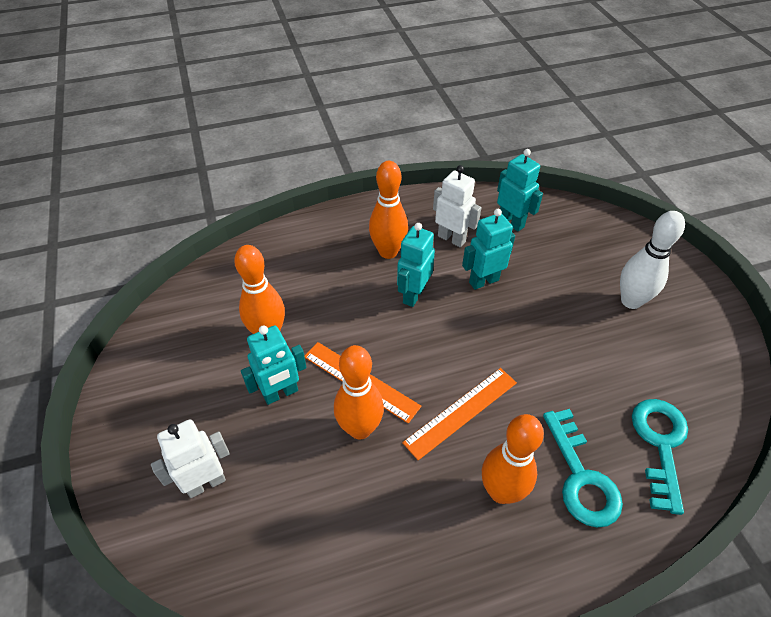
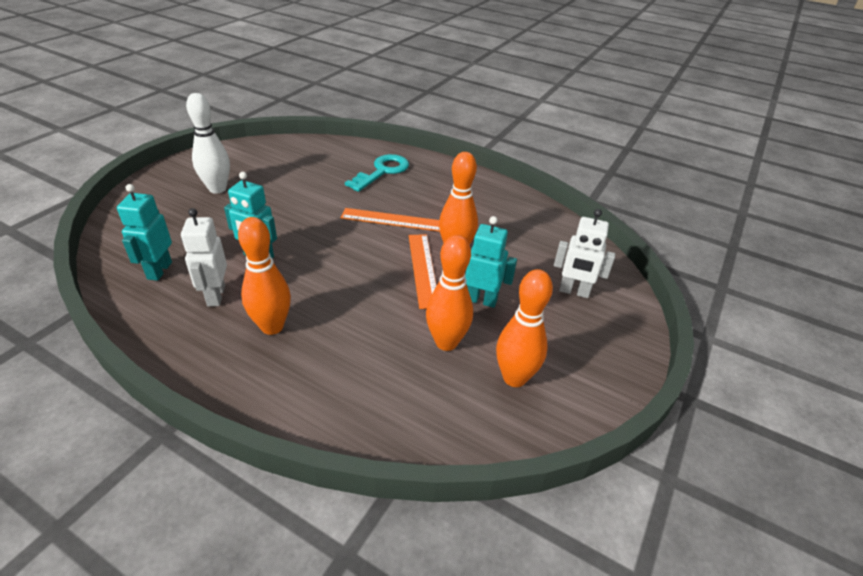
camera: 135 degrees left, 10 degrees down
(413, 295) = (313, 284): turquoise robot -> none
(501, 491) = (423, 190): orange bowling pin -> orange bowling pin (514, 378)
(660, 444) = (332, 156): turquoise key -> none

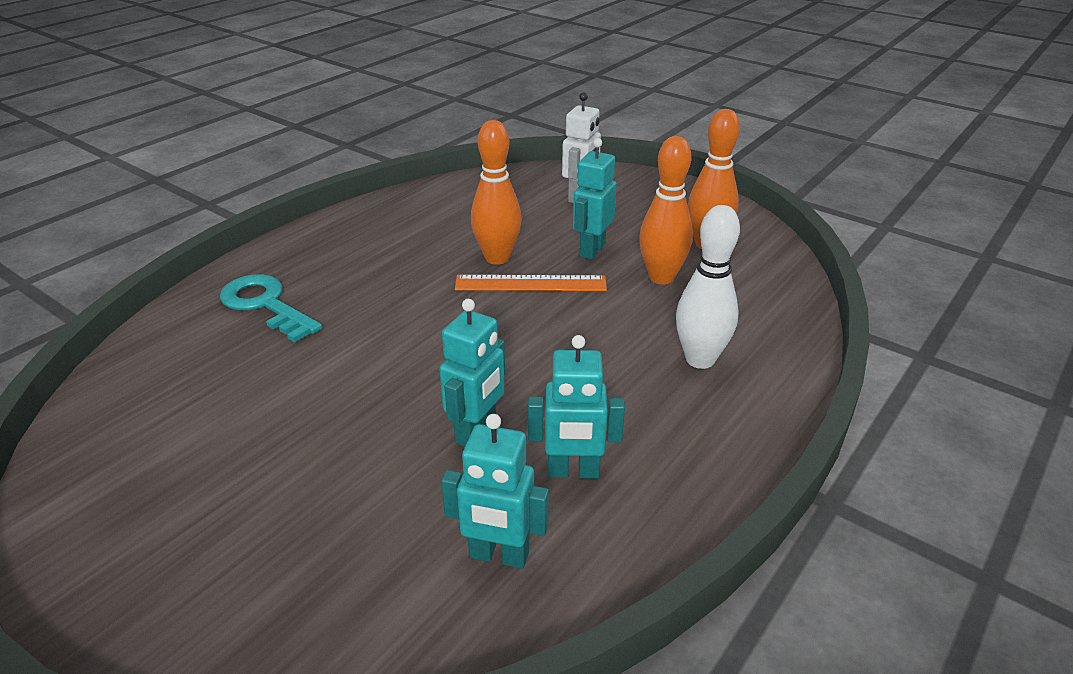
camera: 80 degrees left, 5 degrees down
(215, 296) = (573, 472): white robot -> turquoise robot
(217, 189) = (230, 508): white bowling pin -> white bowling pin (700, 359)
(272, 326) = (641, 408): orange bowling pin -> none
(392, 220) = (411, 301): orange ruler -> none

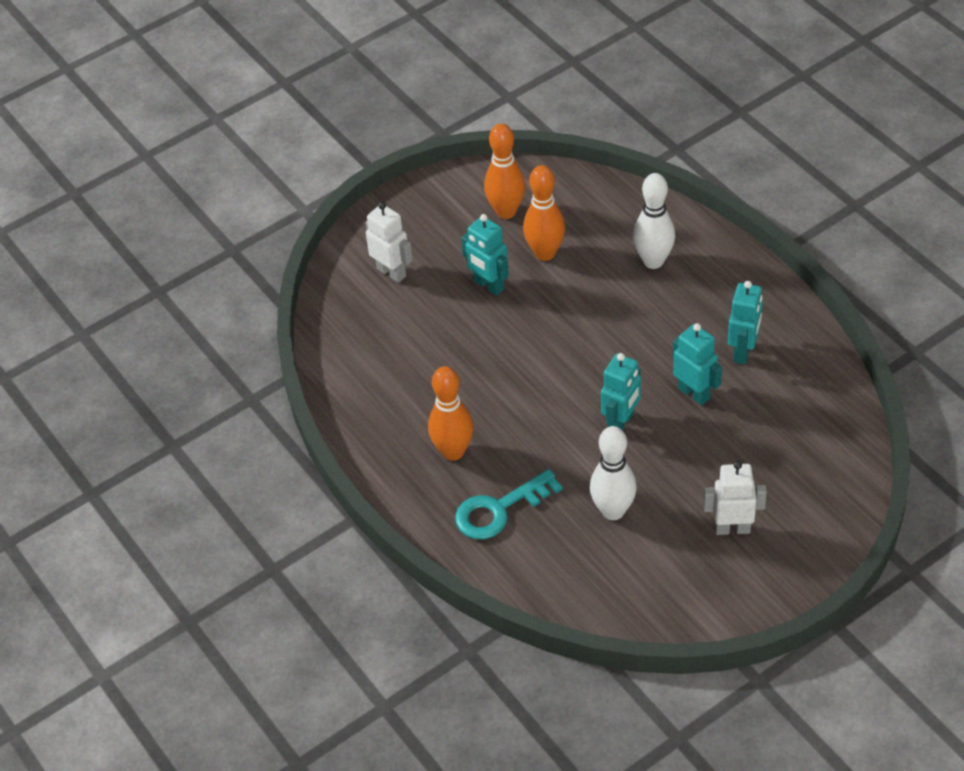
camera: 70 degrees left, 15 degrees up
(221, 511) = (732, 528): none -> white robot
(260, 389) = (613, 511): none -> white bowling pin
(497, 258) = (479, 349): orange bowling pin -> orange bowling pin (453, 451)
(498, 556) = (799, 398): turquoise robot -> turquoise robot (621, 423)
(530, 283) = (526, 334): orange ruler -> none

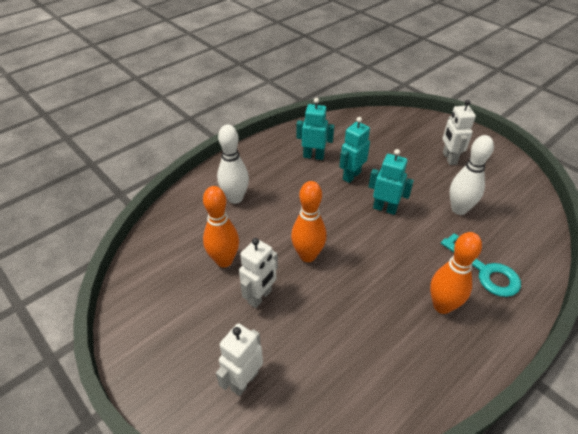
camera: 100 degrees left, 5 degrees down
(488, 285) = (260, 297): turquoise robot -> white robot
(506, 211) = (173, 291): orange bowling pin -> orange bowling pin (307, 255)

